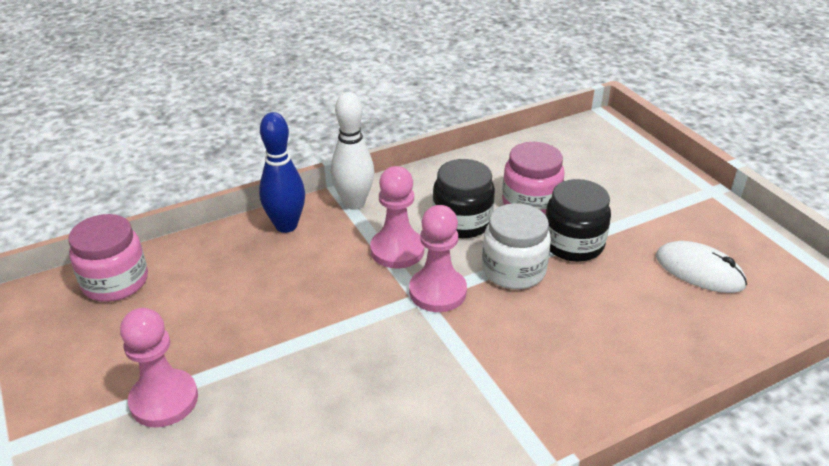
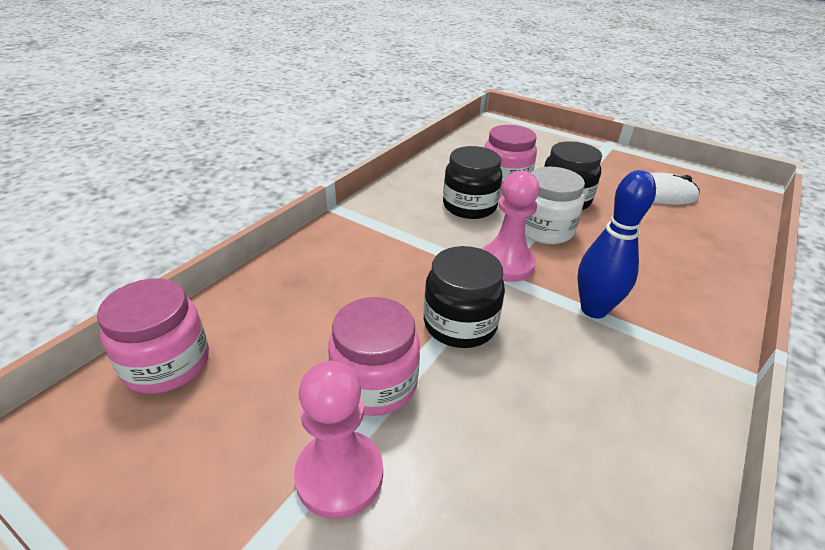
camera: 30 degrees left, 0 degrees up
(237, 350) = (375, 383): none -> pink jar
(286, 226) = (319, 250): blue bowling pin -> blue bowling pin (593, 309)
(343, 330) = (460, 324): none -> black jar
(354, 203) = (366, 215): white bowling pin -> none
(397, 250) = (440, 242): pink pawn -> none

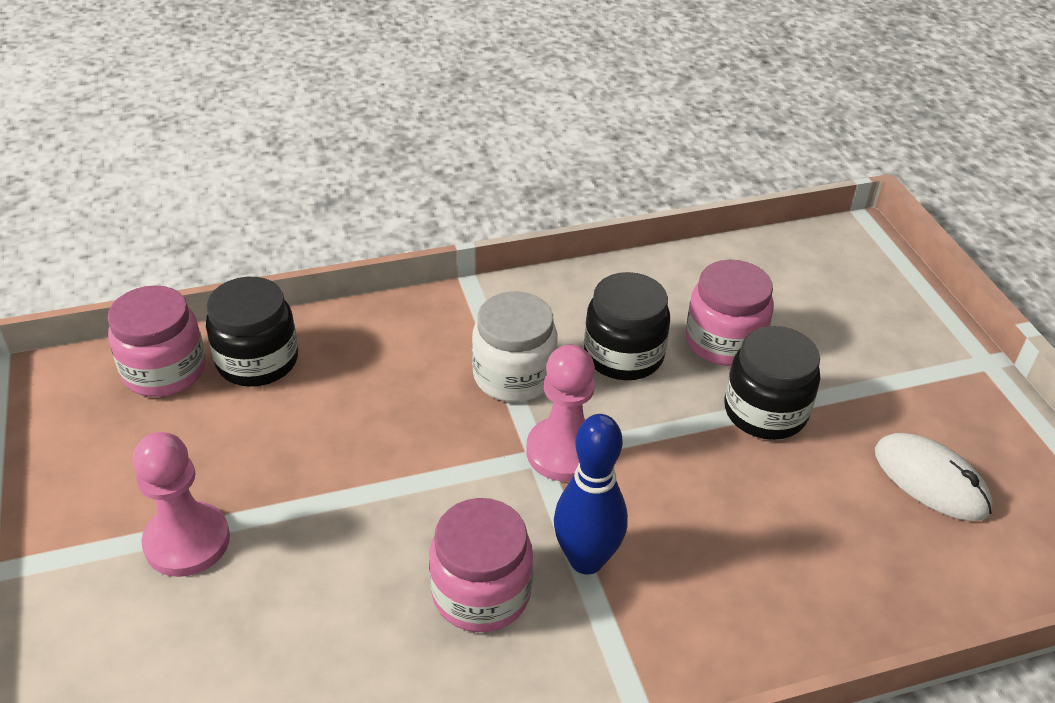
camera: 40 degrees right, 5 degrees up
(375, 383) = (290, 490): pink jar -> pink jar (481, 593)
(460, 324) = (428, 485): black jar -> black jar (257, 361)
(544, 230) = (673, 437): white jar -> white jar (514, 376)

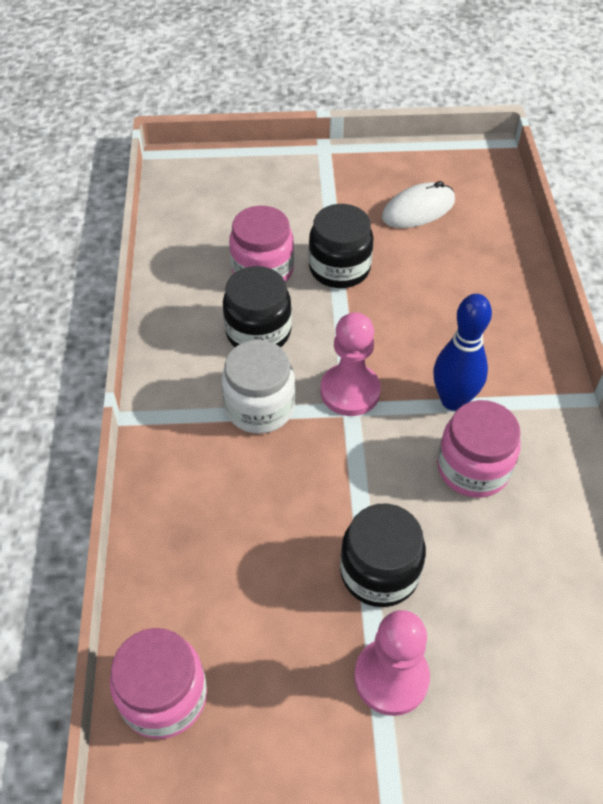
camera: 75 degrees left, 10 degrees up
(257, 361) = (178, 606): black jar -> black jar (379, 572)

